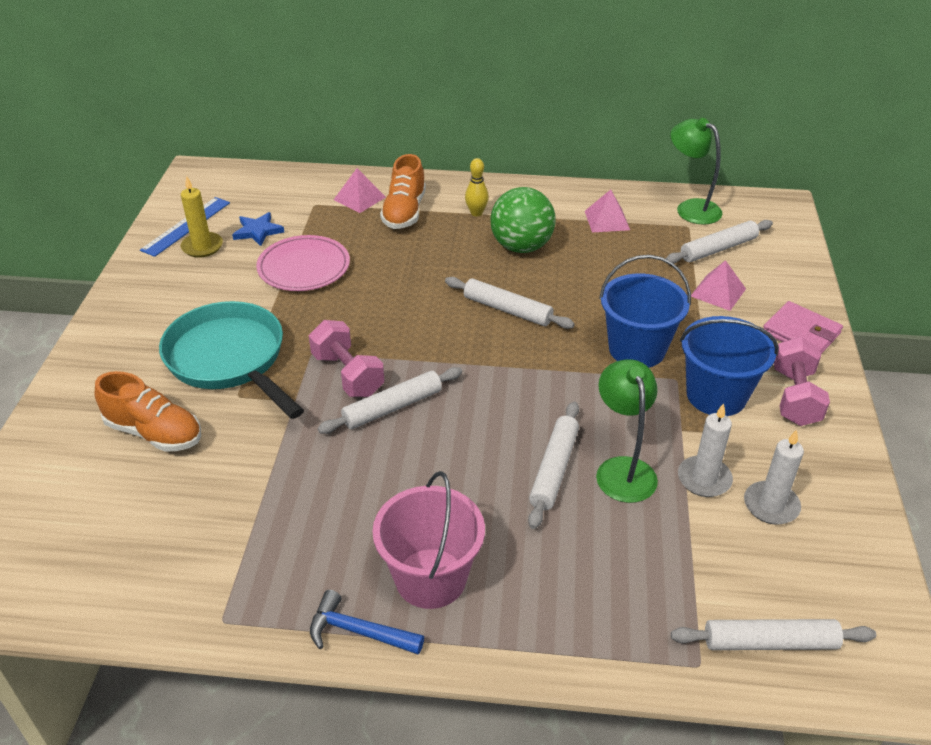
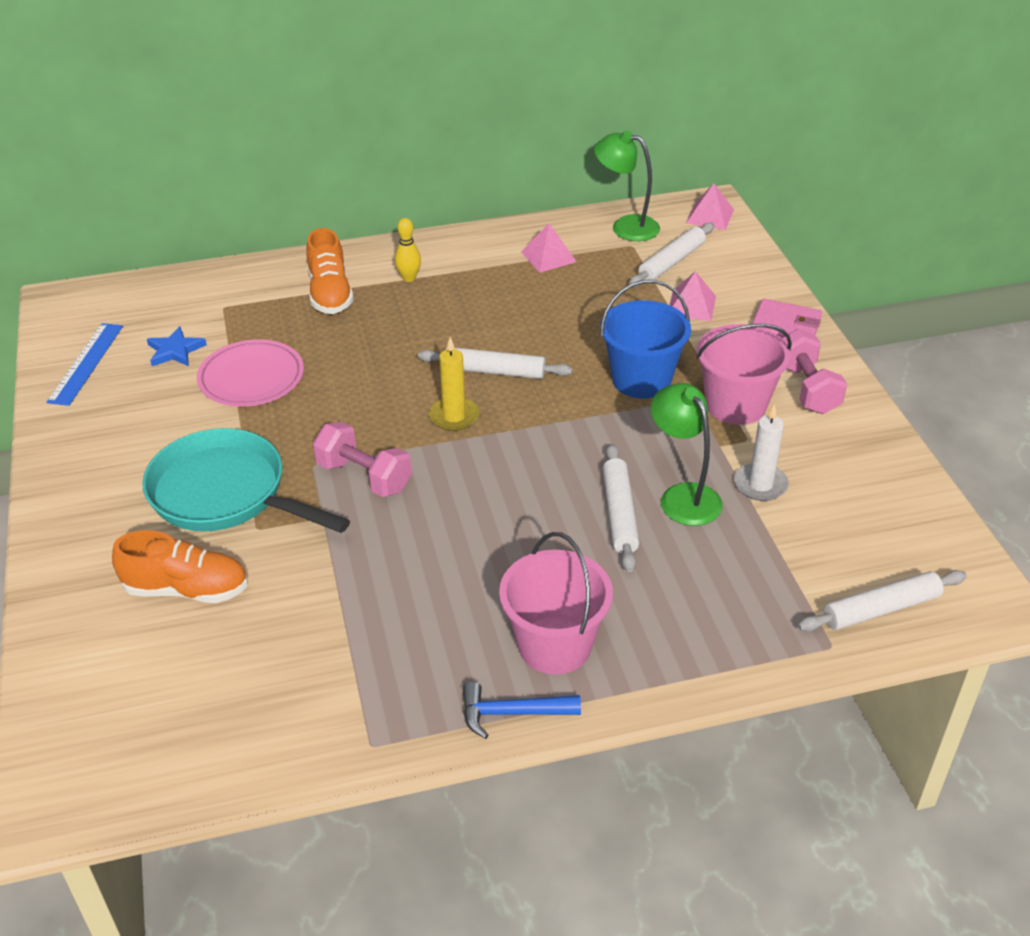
camera: 20 degrees left, 0 degrees up
(202, 247) = (120, 382): yellow candle -> yellow candle (454, 416)
(359, 198) = (271, 289): pink pyramid -> pink pyramid (710, 216)
(392, 407) = (429, 497): white rolling pin -> none
(521, 247) = (475, 303): green ball -> none
(716, 395) = (735, 405): blue bucket -> pink bucket
(771, 505) = (829, 492): white candle -> none

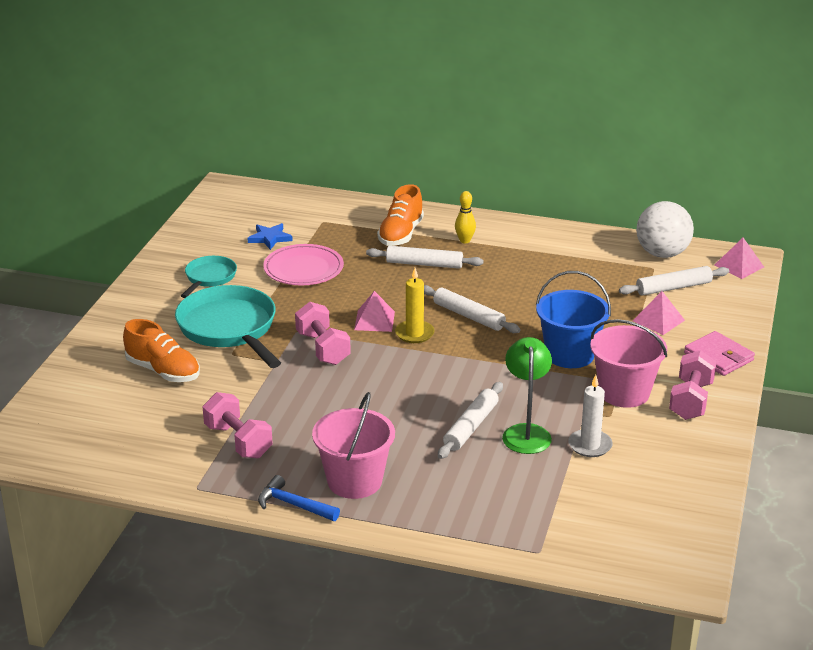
camera: 30 degrees right, 10 degrees down
(86, 363) = (209, 229): blue ruler -> none
(141, 431) = (209, 278): none -> turquoise pan
(368, 651) = (238, 441): none -> pink dumbbell
(548, 256) = (581, 256): pink pyramid -> pink pyramid (374, 320)
(626, 226) = (662, 254): green lamp -> white ball
(880, 609) = (598, 545): white rolling pin -> white rolling pin (424, 264)

